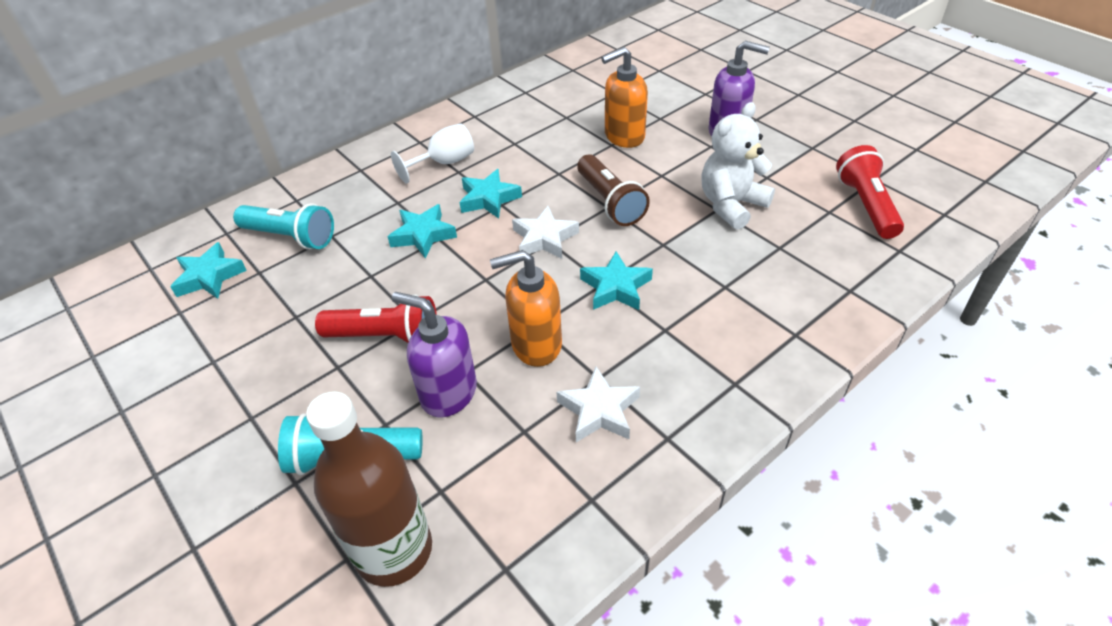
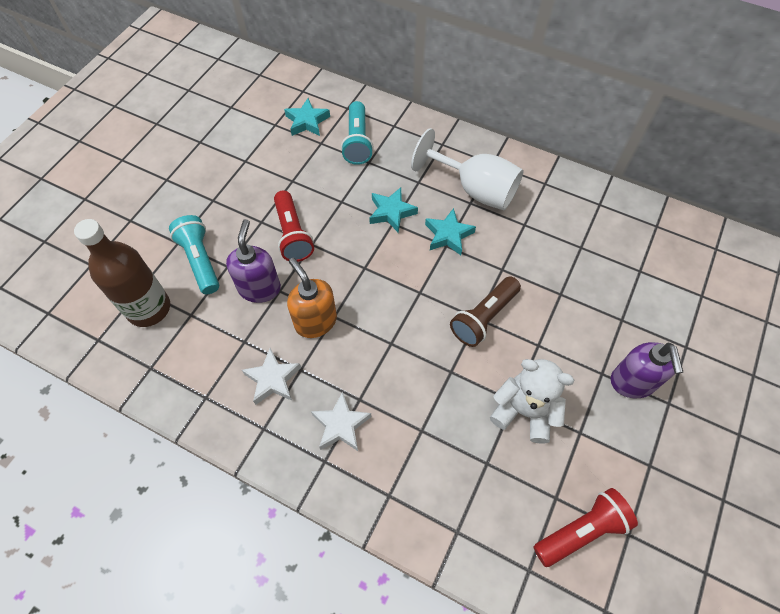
camera: 65 degrees right, 15 degrees up
(444, 163) = (475, 190): white goblet -> white goblet, size x1.64
(544, 238) = (421, 288): white star -> white star (341, 425)
(615, 287) = (389, 353): turquoise star -> none
(624, 136) = (577, 299): orange soap dispenser -> none

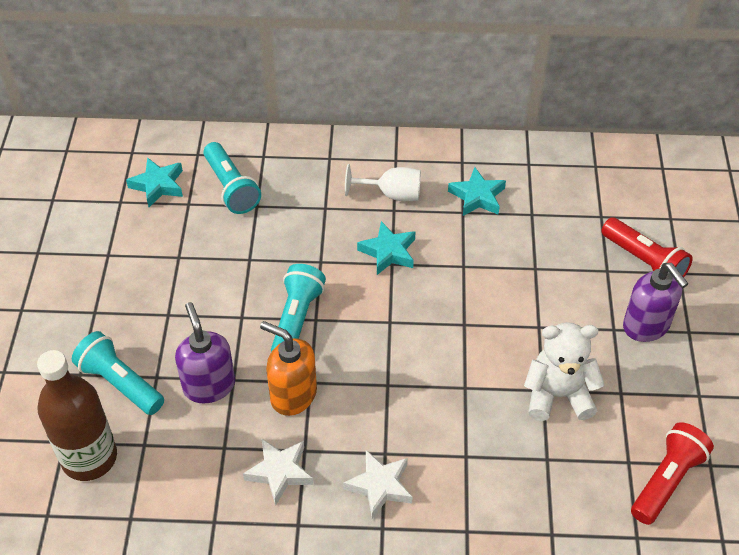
camera: 25 degrees left, 10 degrees down
(293, 234) = (214, 315): red flashlight -> red flashlight (644, 262)
(350, 262) = (297, 319): none -> turquoise flashlight
(391, 212) = (313, 250): turquoise star -> turquoise star (477, 197)
(475, 190) = (392, 194): white goblet -> white goblet, size x0.61
(483, 317) = (470, 321): brown flashlight -> none

